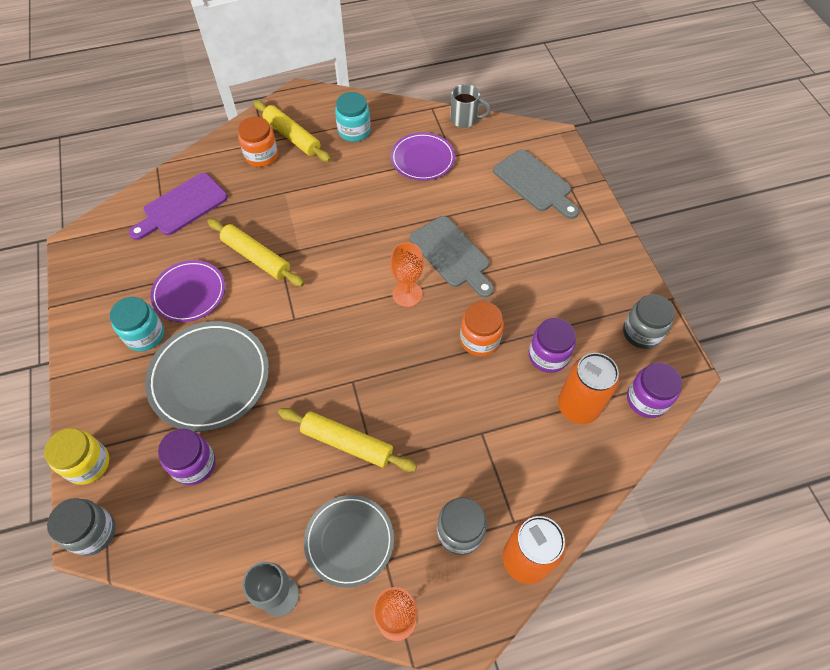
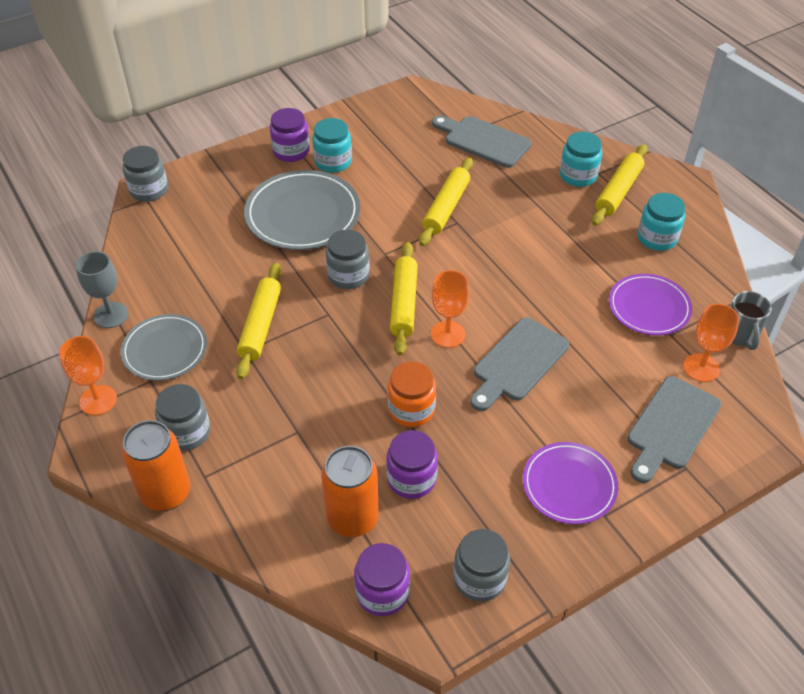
camera: 75 degrees right, 10 degrees down
(88, 464) = (205, 168): yellow jar -> none
(182, 207) = (483, 141): purple cutting board -> grey cutting board
(189, 293) = (387, 175): purple plate -> purple plate (569, 485)
(194, 464) = (217, 229): purple jar -> purple jar (291, 151)
(261, 156) = (578, 175): orange jar -> turquoise jar
(310, 354) = (348, 275): none -> grey jar
(361, 318) = (403, 303): none -> yellow rolling pin
(488, 150) = (701, 368): none -> orange goblet

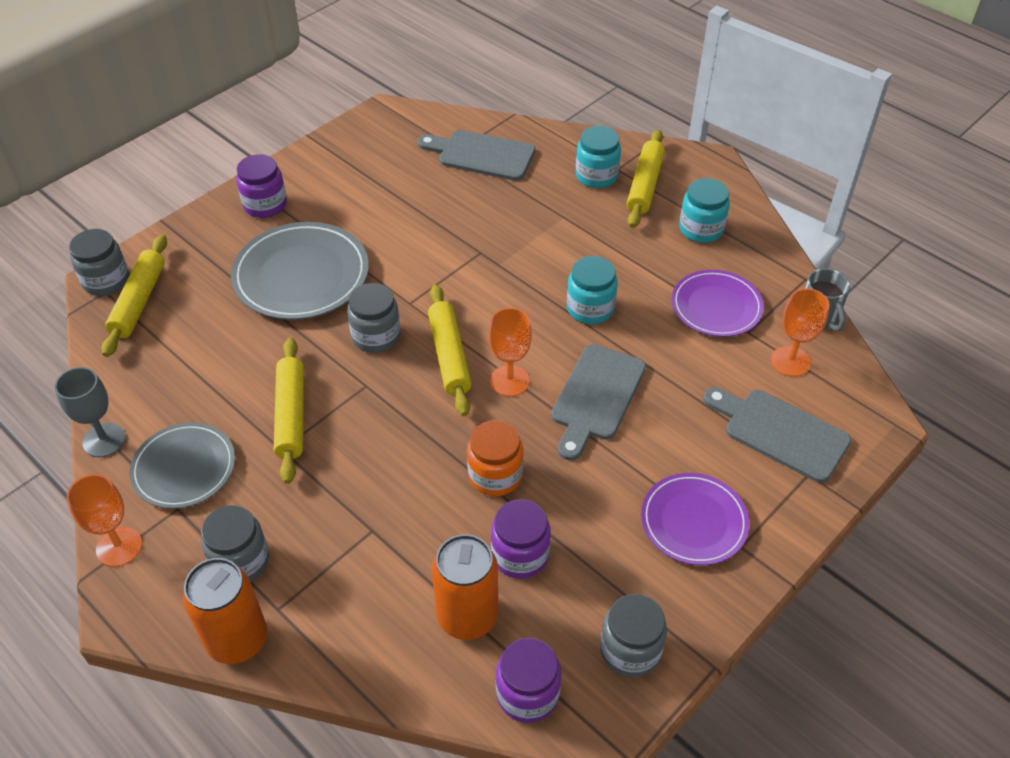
camera: 15 degrees left, 0 degrees up
(333, 162) = (318, 208): turquoise jar -> turquoise jar (590, 308)
(446, 208) = (463, 237): yellow rolling pin -> yellow rolling pin (139, 301)
(671, 427) = (780, 432): grey cutting board -> grey cutting board turned 105 degrees clockwise

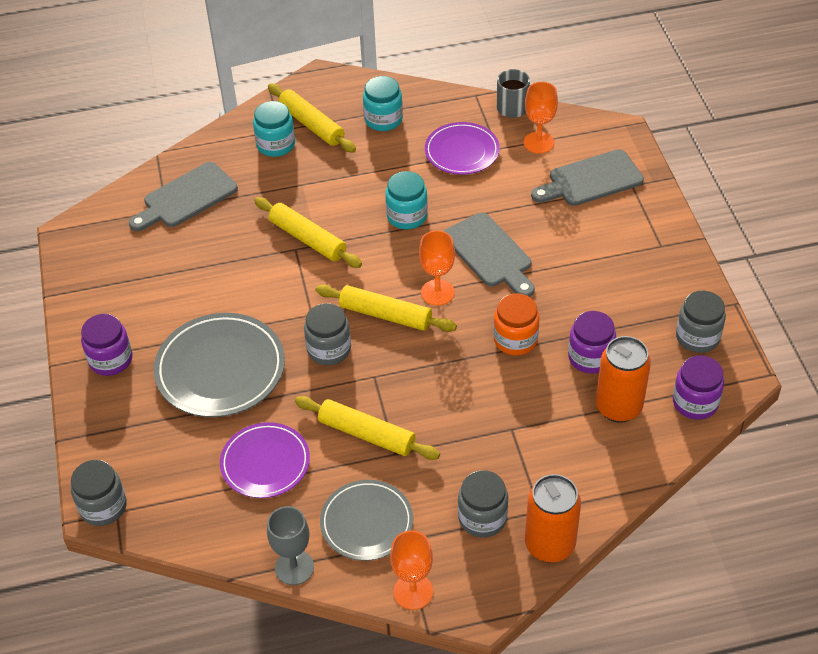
camera: 55 degrees left, 0 degrees up
(139, 301) = (151, 491): yellow rolling pin -> yellow rolling pin (308, 239)
(694, 521) = (627, 258): purple plate -> purple plate (265, 463)

